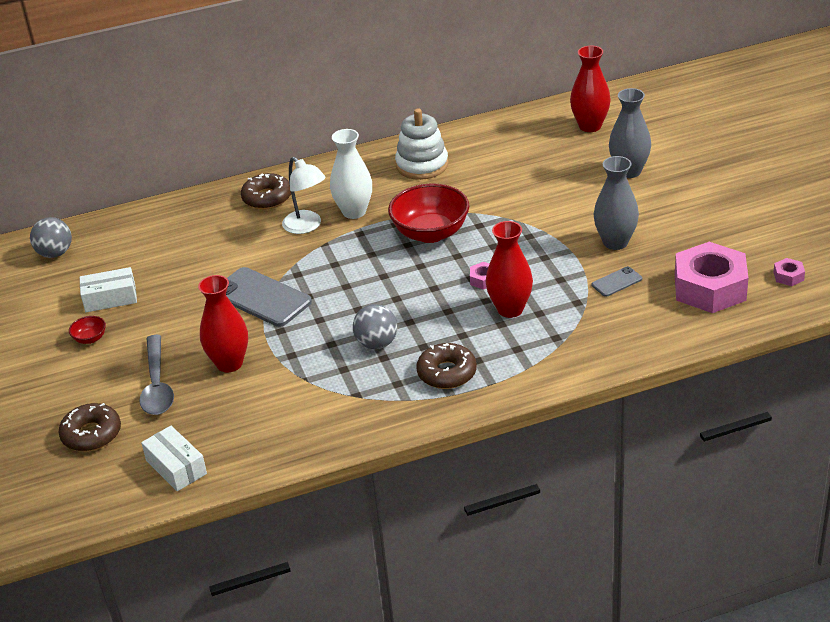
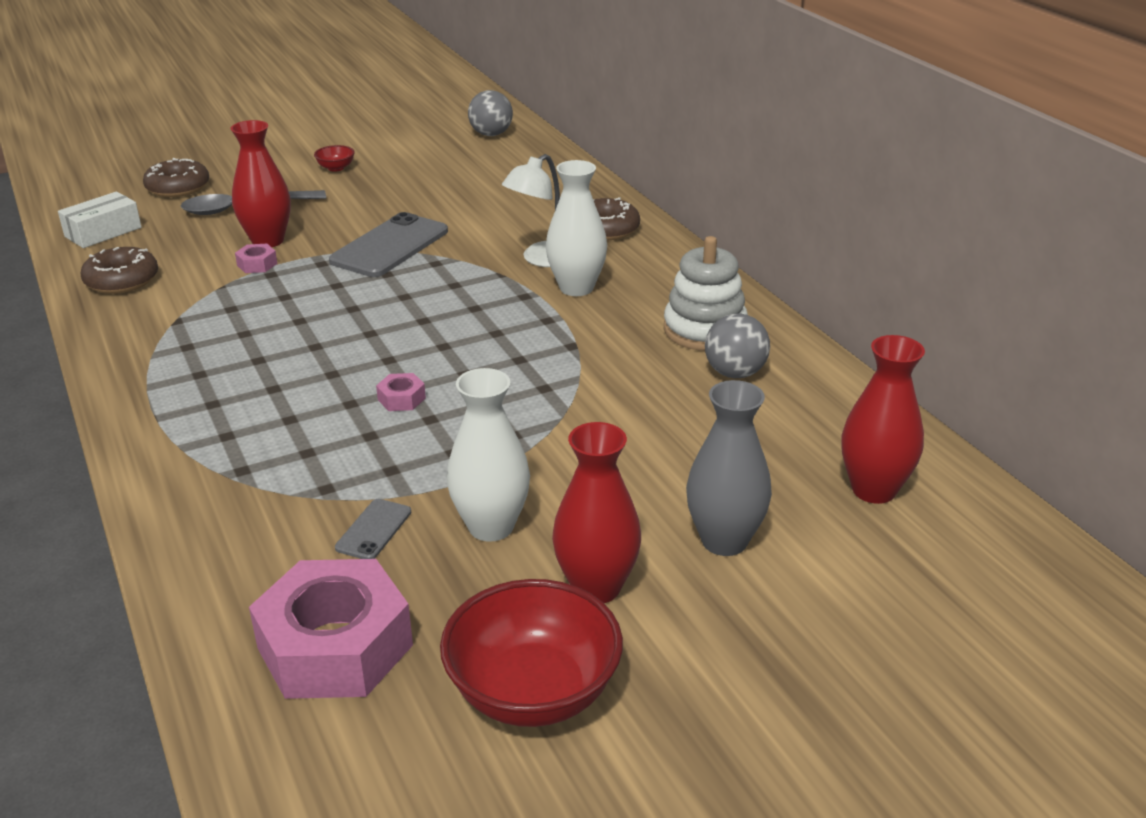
camera: 80 degrees right, 5 degrees down
(110, 298) = (405, 169): white box -> none
(377, 343) = (275, 326): grey ball -> grey ball (735, 373)
(430, 233) = (524, 348): red bowl -> red bowl (533, 692)
(447, 373) = (193, 381): brown donut -> brown donut (122, 280)
(510, 309) = (323, 425): red vase -> red vase (596, 587)
(615, 242) = (491, 527): grey vase -> white vase
(616, 282) = (373, 530): grey phone -> grey phone turned 60 degrees clockwise
(788, 276) = (353, 771): pink nut -> pink nut (257, 264)

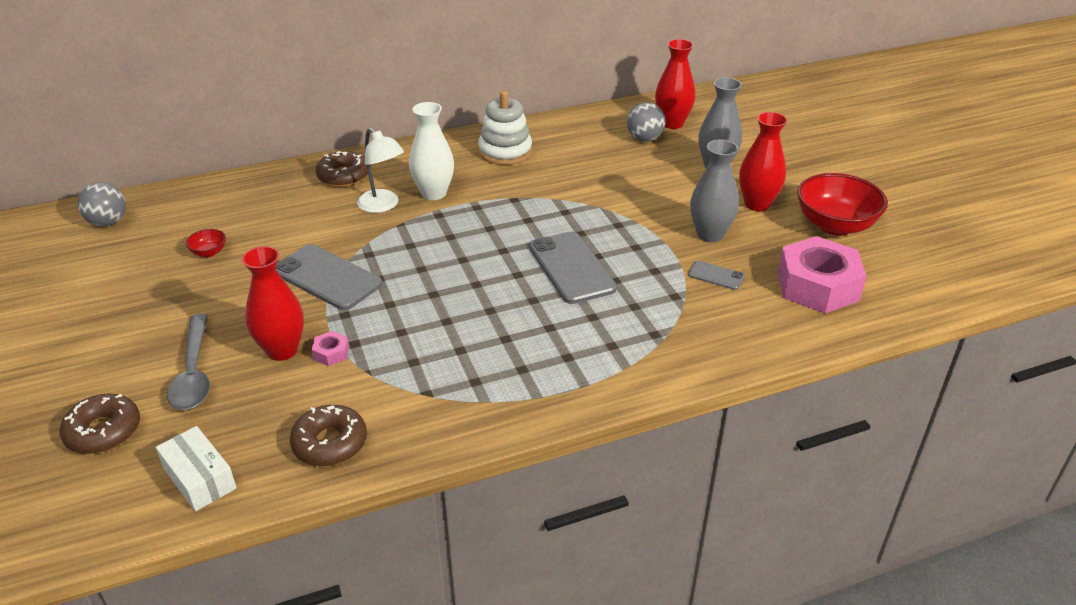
camera: 85 degrees left, 5 degrees up
(336, 168) = (126, 316): red bowl -> red bowl (209, 252)
(401, 399) = (571, 268): pink nut -> grey phone
(491, 527) = (710, 234): white vase -> grey vase
(735, 373) = (558, 147): grey ball -> grey ball (644, 139)

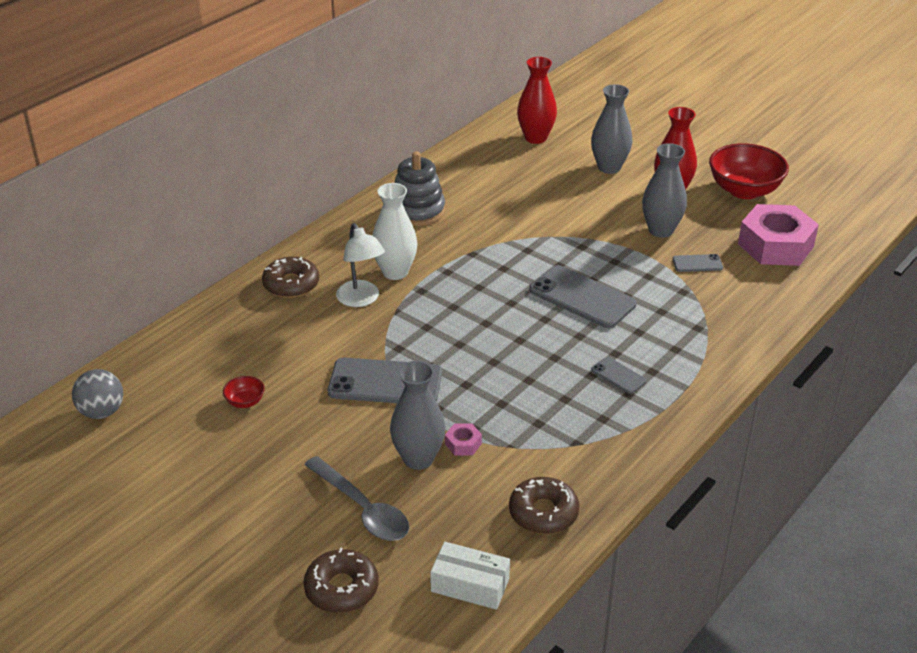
camera: 30 degrees left, 0 degrees up
(282, 350) = (418, 459): red vase -> grey vase
(383, 206) = (361, 299): white lamp -> white lamp turned 45 degrees clockwise
(505, 152) = (417, 211): white stacking toy -> grey stacking toy
(531, 348) = (618, 375): none -> grey phone
(644, 139) = (526, 160): grey ball -> none

